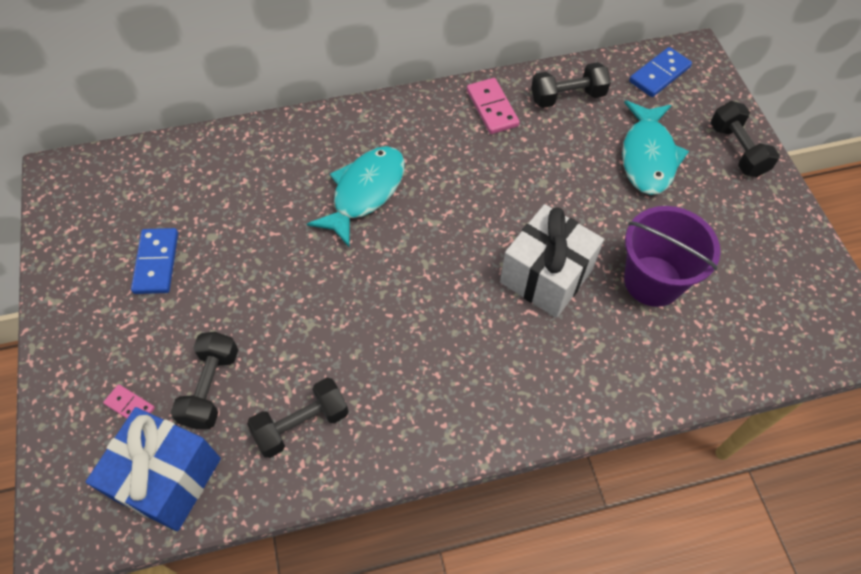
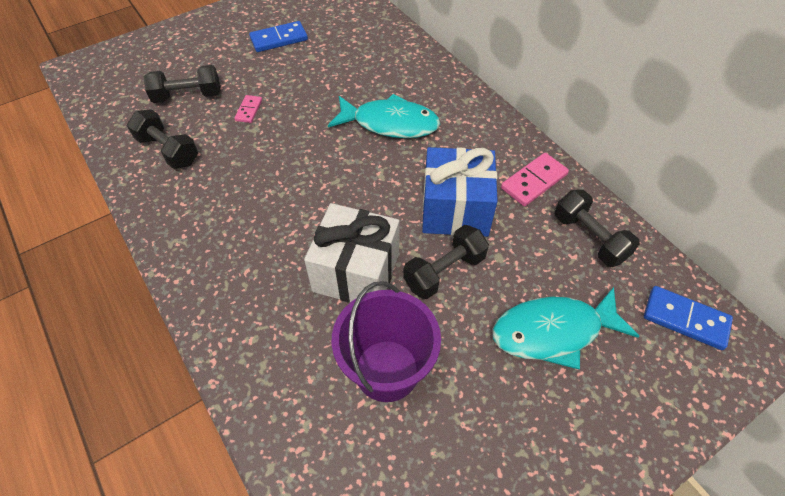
camera: 70 degrees right, 5 degrees down
(130, 406) = (166, 65): pink domino -> pink domino (249, 110)
(167, 478) = (117, 98): blue gift -> blue gift (455, 209)
(737, 150) = (622, 431): black dumbbell -> black dumbbell (444, 271)

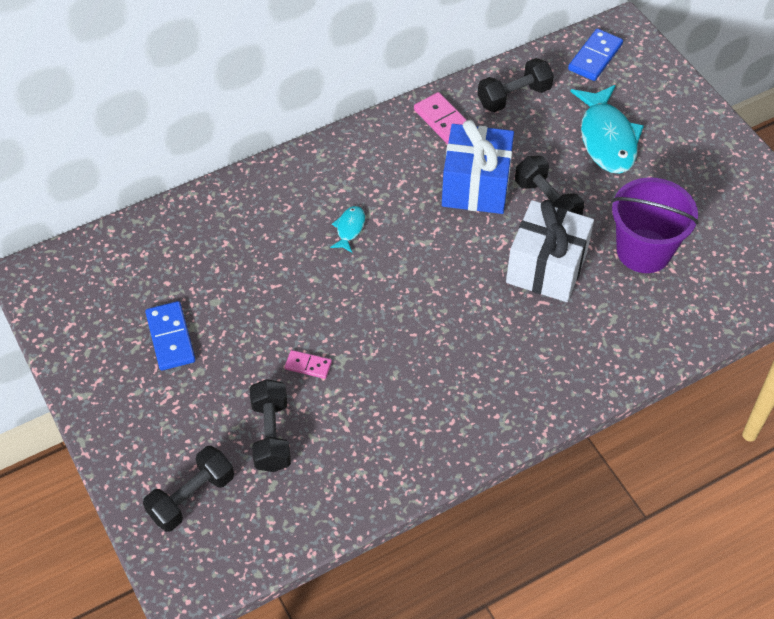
camera: 85 degrees left, 0 degrees up
(168, 151) = (368, 445): black dumbbell -> black dumbbell (191, 497)
(390, 123) = (349, 229): turquoise fish -> turquoise fish, size x0.46

